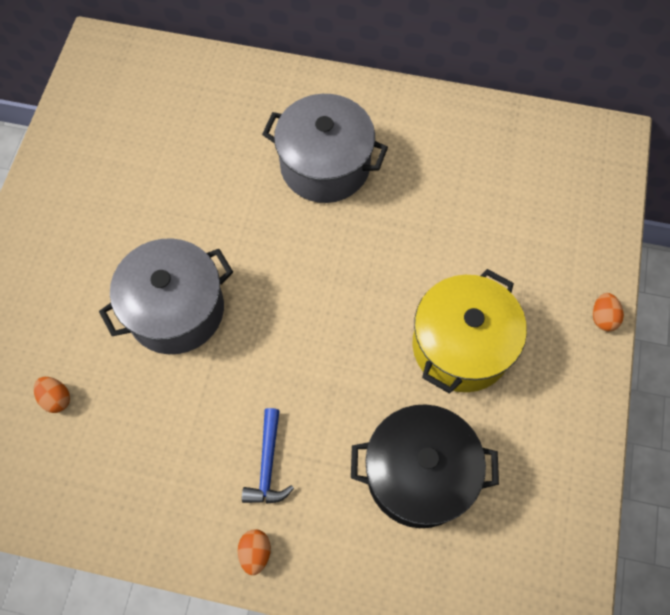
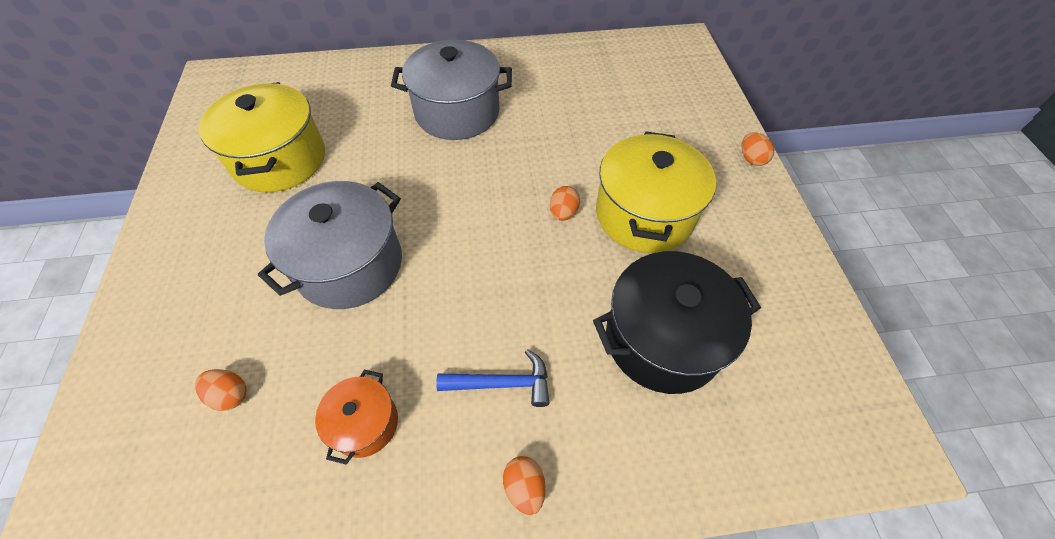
camera: 20 degrees left, 10 degrees down
(141, 173) = (280, 159): none -> yellow pot
(151, 459) = (365, 423): none -> orange pot
(268, 464) = (502, 383): blue hammer -> blue hammer turned 75 degrees counterclockwise
(384, 318) = (563, 213): none -> orange egg

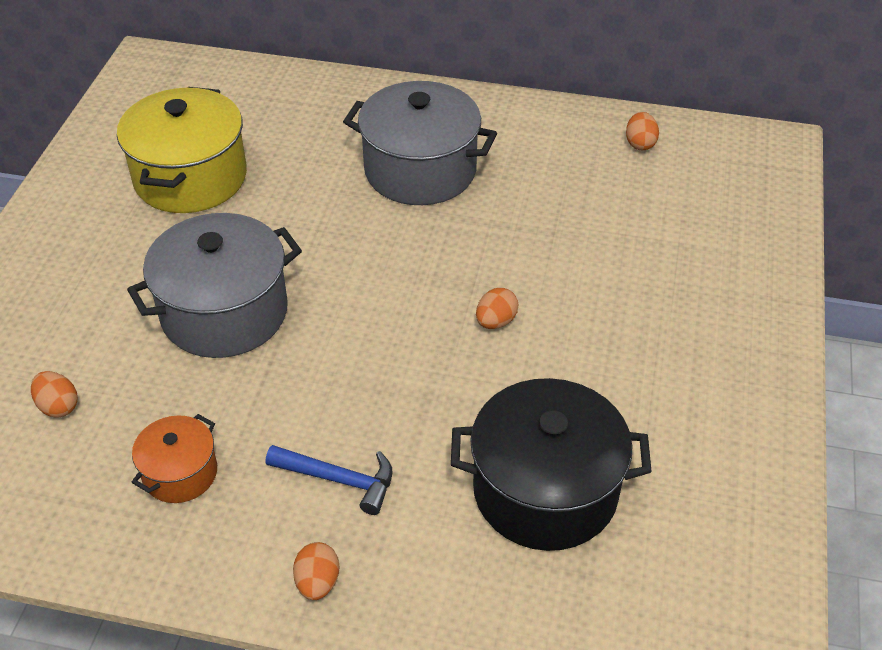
camera: 20 degrees right, 10 degrees down
(644, 214) = (597, 350): yellow pot -> none
(751, 159) = (780, 320): orange egg -> orange egg (640, 143)

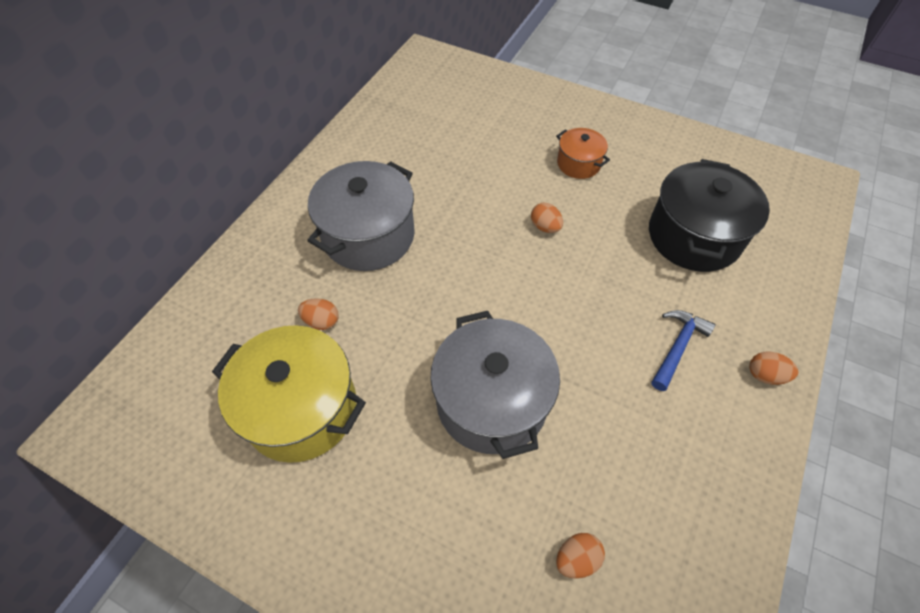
camera: 75 degrees left, 10 degrees up
(180, 473) = (663, 457): orange pot -> orange pot (578, 164)
(640, 143) = (394, 112): orange egg -> orange egg (321, 321)

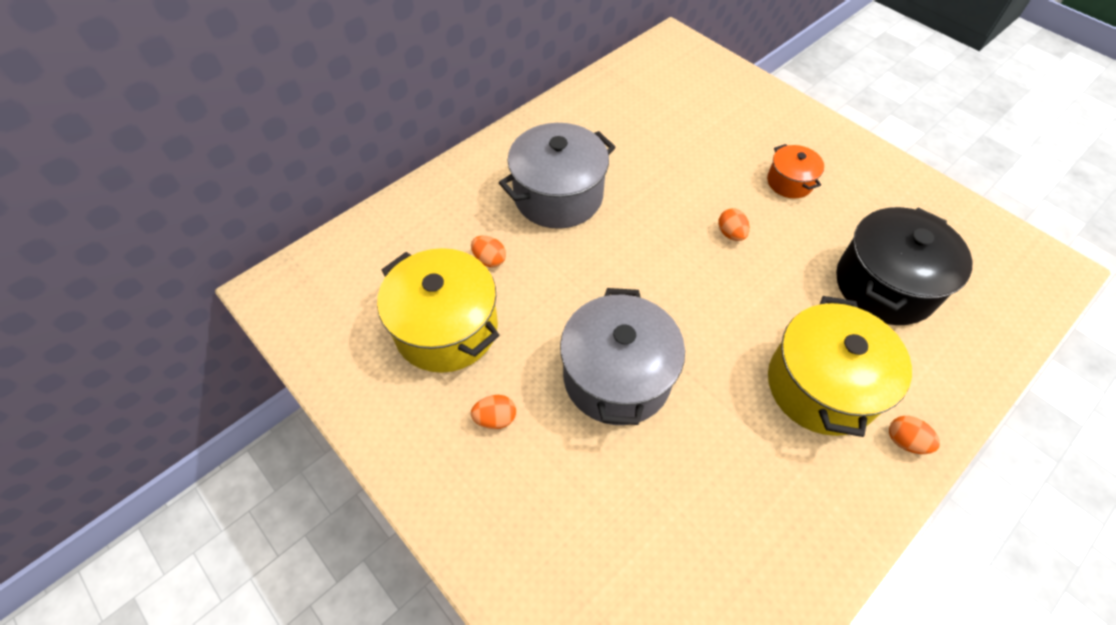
camera: 20 degrees right, 0 degrees up
(576, 559) = (643, 539): orange egg -> orange egg (495, 418)
(677, 347) = (821, 385): blue hammer -> yellow pot

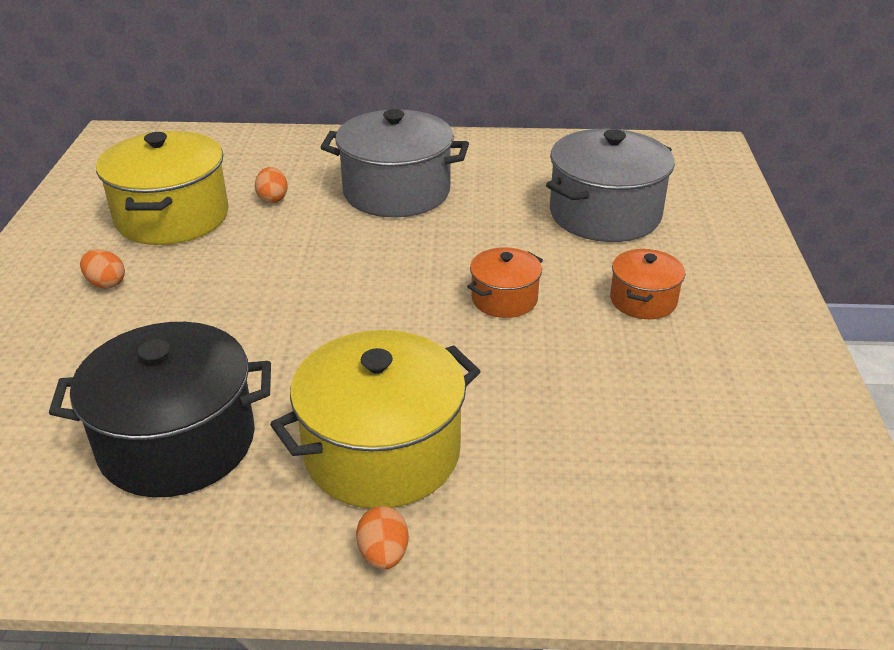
camera: 45 degrees right, 20 degrees down
(617, 376) = (227, 320): grey pot -> grey pot (605, 214)
(730, 234) = (504, 299): orange egg -> orange pot
(884, 285) = (601, 435): black pot -> black pot (177, 442)

